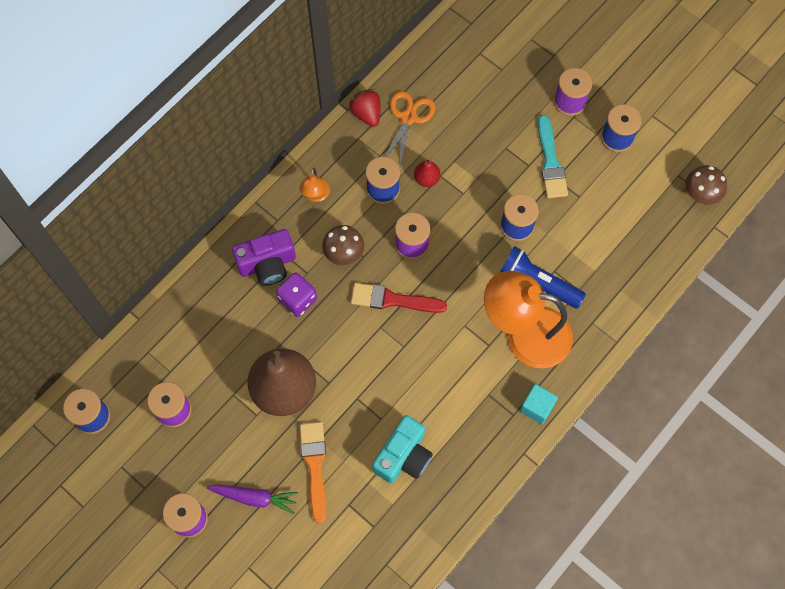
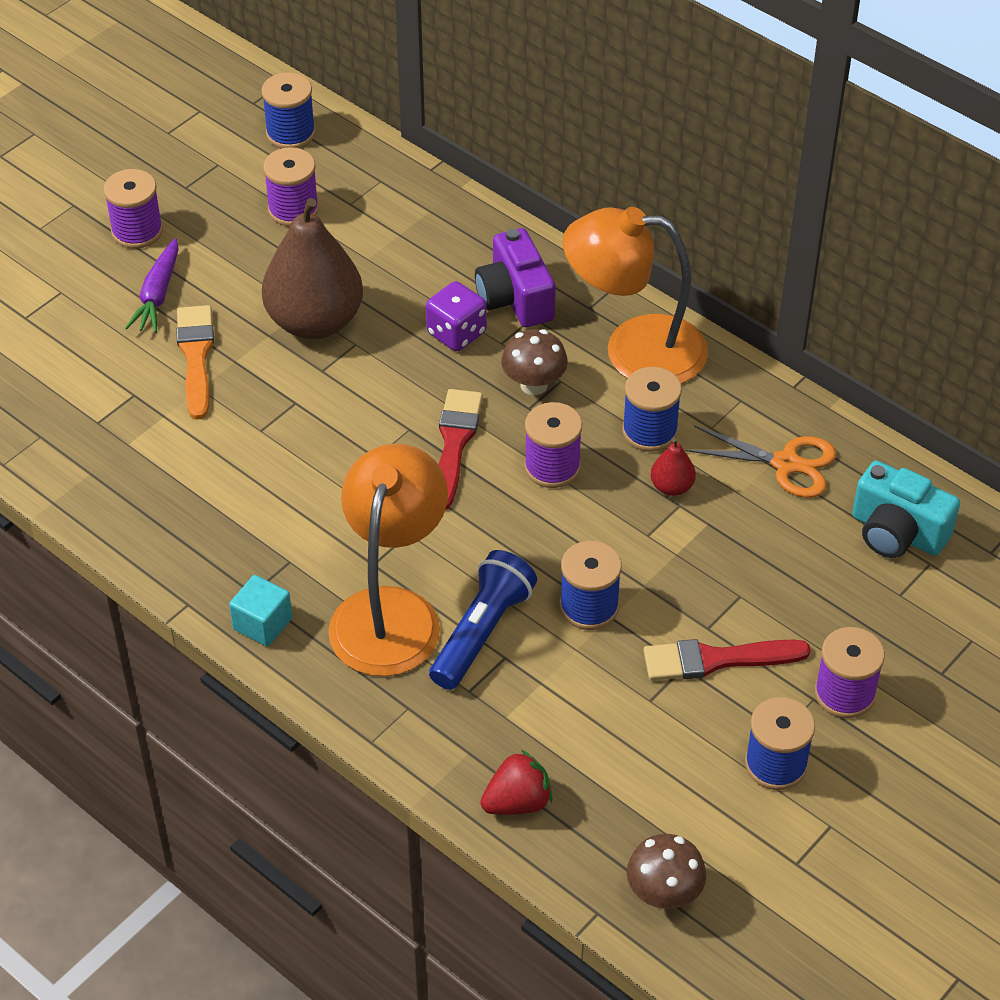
camera: 90 degrees right, 20 degrees down
(315, 195) = (634, 350): orange lamp -> orange lamp, size x2.30
(315, 466) = (196, 356): orange brush -> orange brush turned 90 degrees counterclockwise
(366, 114) = (788, 410): red strawberry -> red strawberry (517, 802)
(403, 456) = (199, 456): turquoise camera -> turquoise camera (897, 532)
(550, 162) = (716, 660): turquoise brush -> red brush

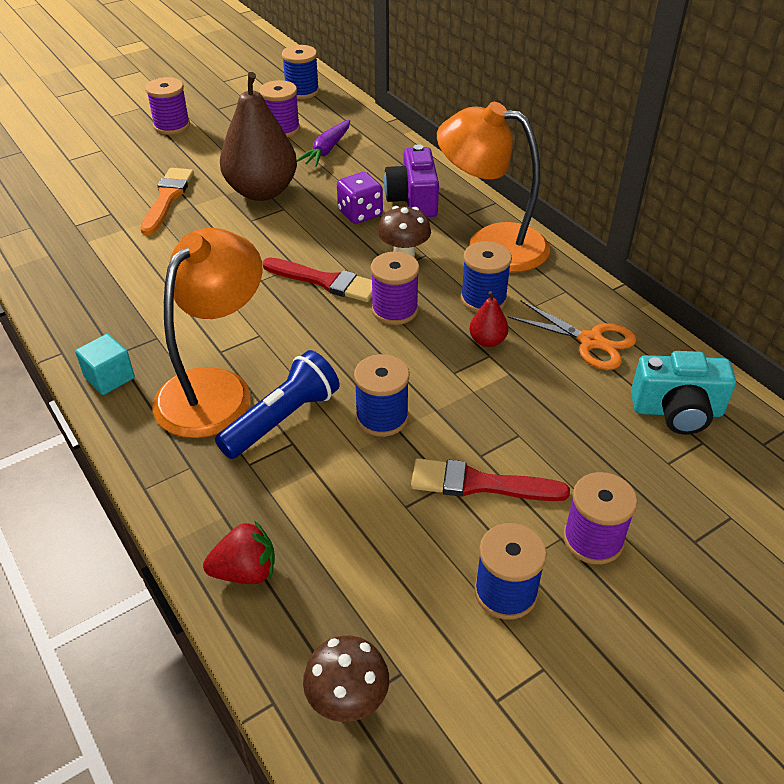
camera: 15 degrees right, 5 degrees down
(157, 295) = (163, 161): purple carrot -> purple carrot (326, 150)
(454, 444) = (325, 281): red brush -> red brush turned 90 degrees clockwise
(897, 532) = (677, 411): turquoise camera -> turquoise camera turned 45 degrees counterclockwise

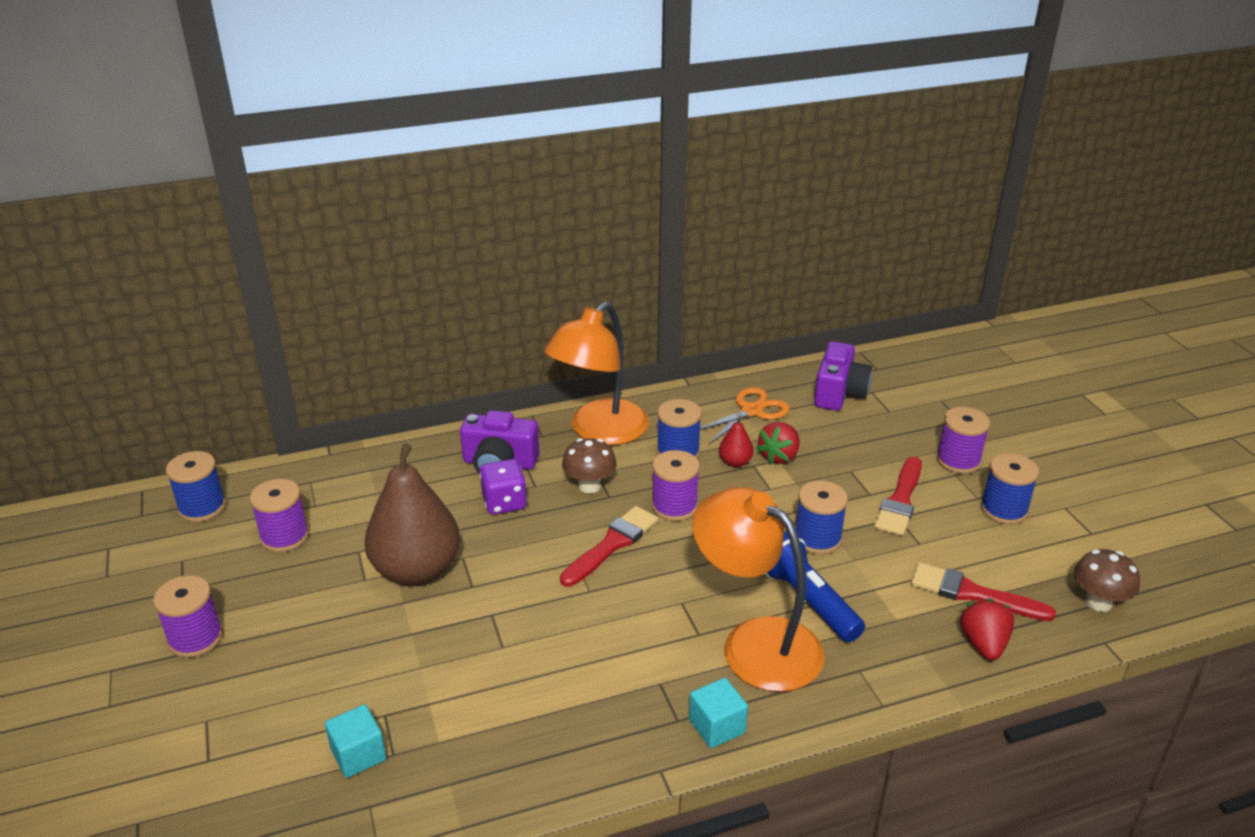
camera: 75 degrees left, 10 degrees down
(74, 212) = (358, 755): none -> turquoise cube
(167, 198) = (382, 655): orange brush -> none
(326, 150) = (360, 507): purple carrot -> none
(329, 560) = (973, 593): none -> red brush
(515, 373) = (779, 456): none -> red strawberry
(677, 411) = (839, 393): turquoise camera -> purple camera

